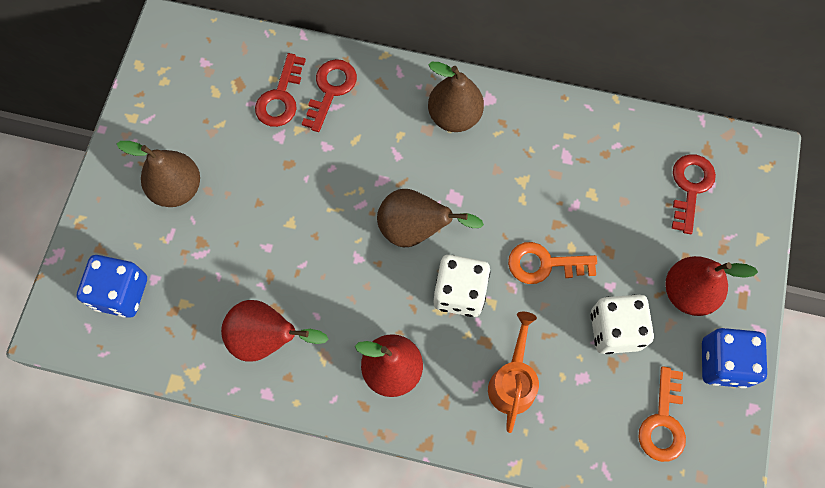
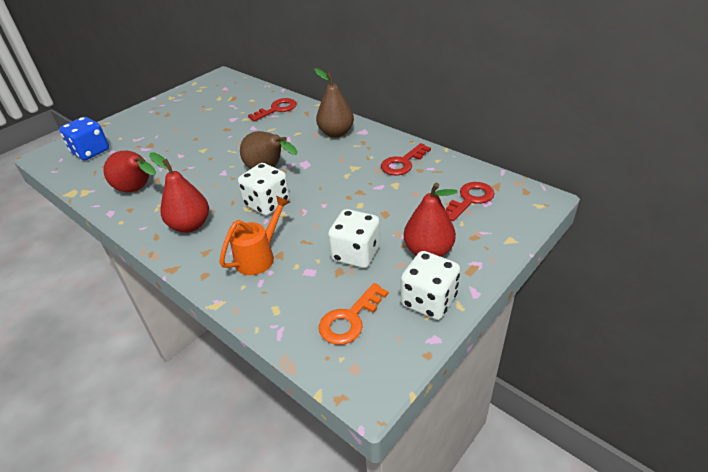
camera: 30 degrees right, 30 degrees down
(177, 188) = (162, 124): brown pear -> none
(280, 97) = (248, 106): red key -> red key (403, 163)
(544, 264) = (334, 207): orange key -> none
(724, 363) = (429, 301): blue dice -> white dice

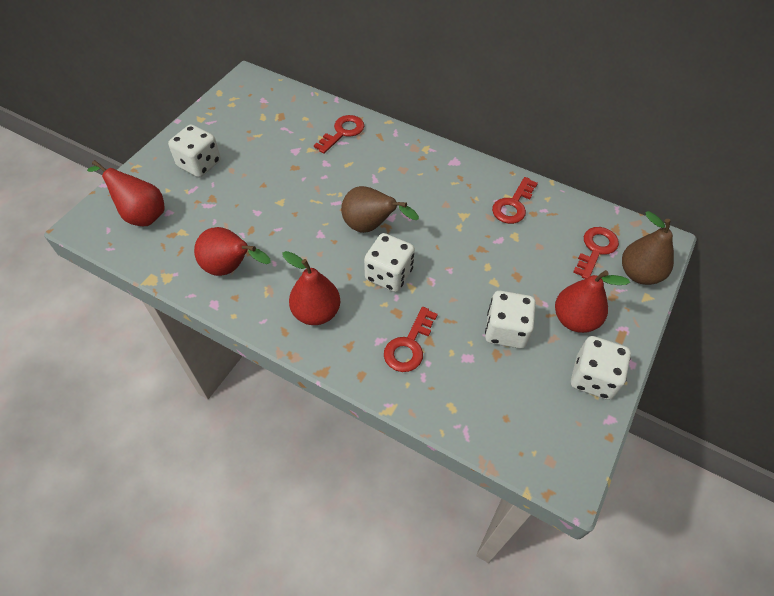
camera: 15 degrees left, 15 degrees up
(91, 152) = (141, 215): blue dice -> red pear
(153, 124) = (199, 164): none -> white dice
(259, 257) = (409, 345): orange watering can -> red key
(336, 133) = (425, 166): brown pear -> brown pear (639, 274)
(350, 319) = (527, 408): orange key -> none

